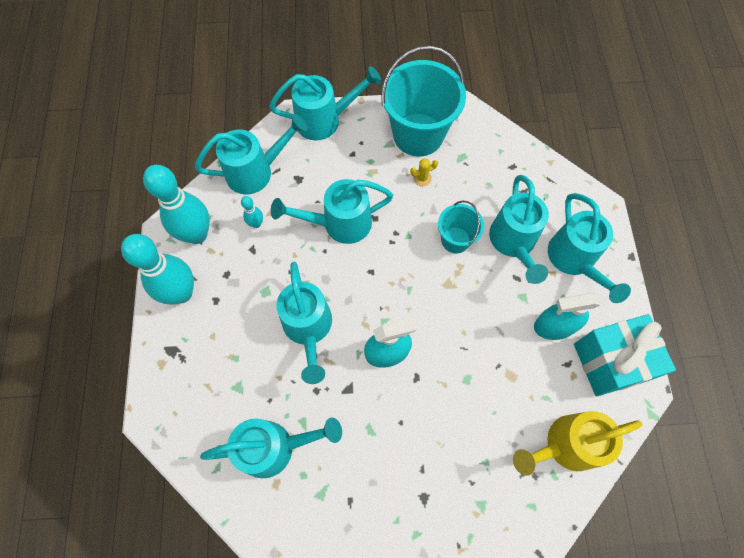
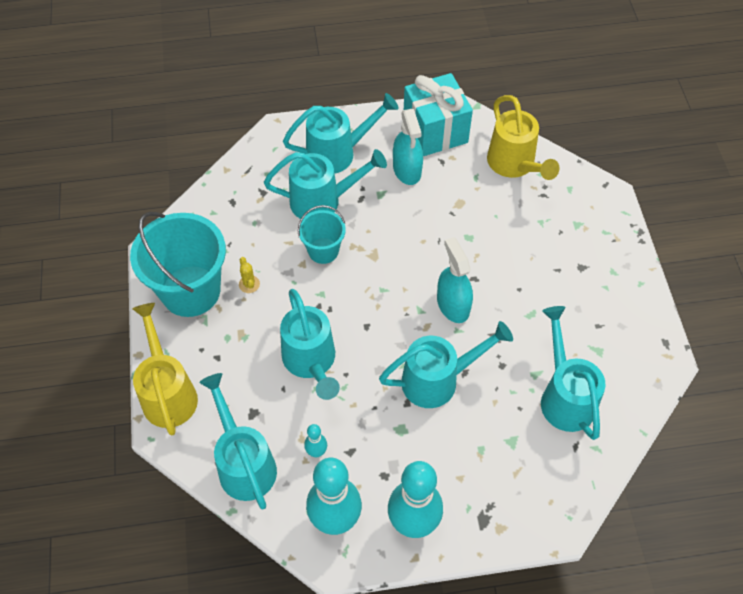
camera: 95 degrees left, 10 degrees down
(324, 120) = (168, 393): turquoise watering can -> yellow watering can

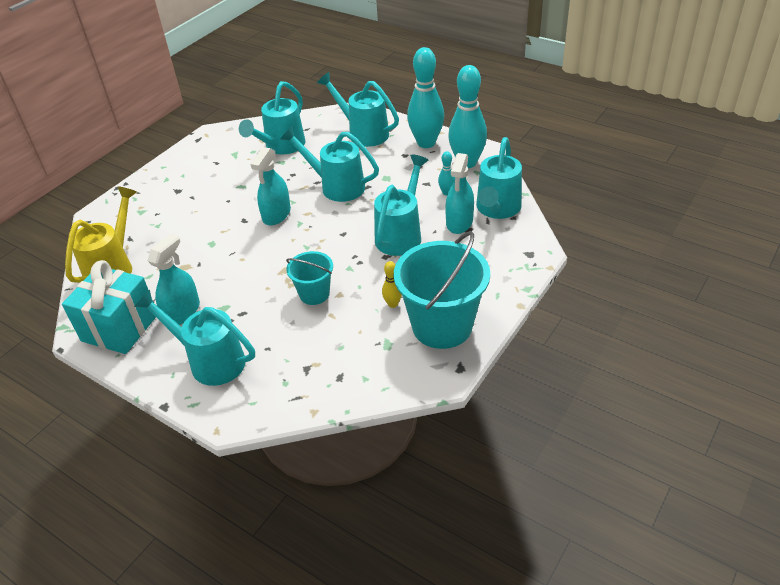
camera: 135 degrees left, 15 degrees down
(168, 393) = (517, 269): yellow watering can -> none
(249, 284) = (392, 304): yellow cactus -> yellow bowling pin
(268, 417) = (459, 222): none -> turquoise spray bottle
(322, 201) = (271, 330): turquoise watering can -> turquoise watering can (364, 133)

